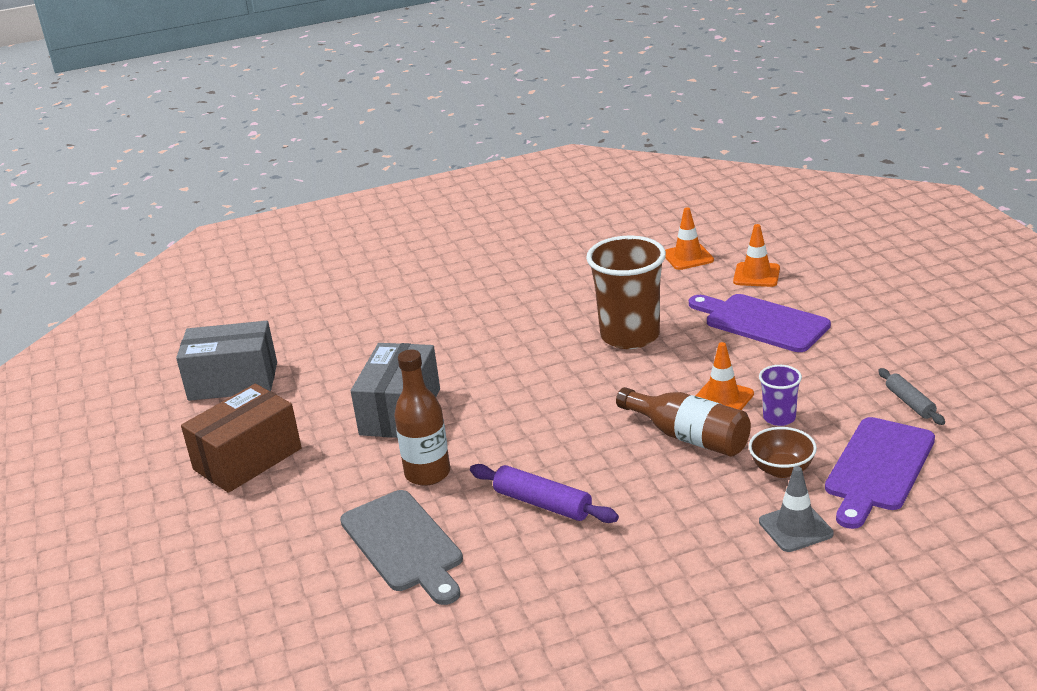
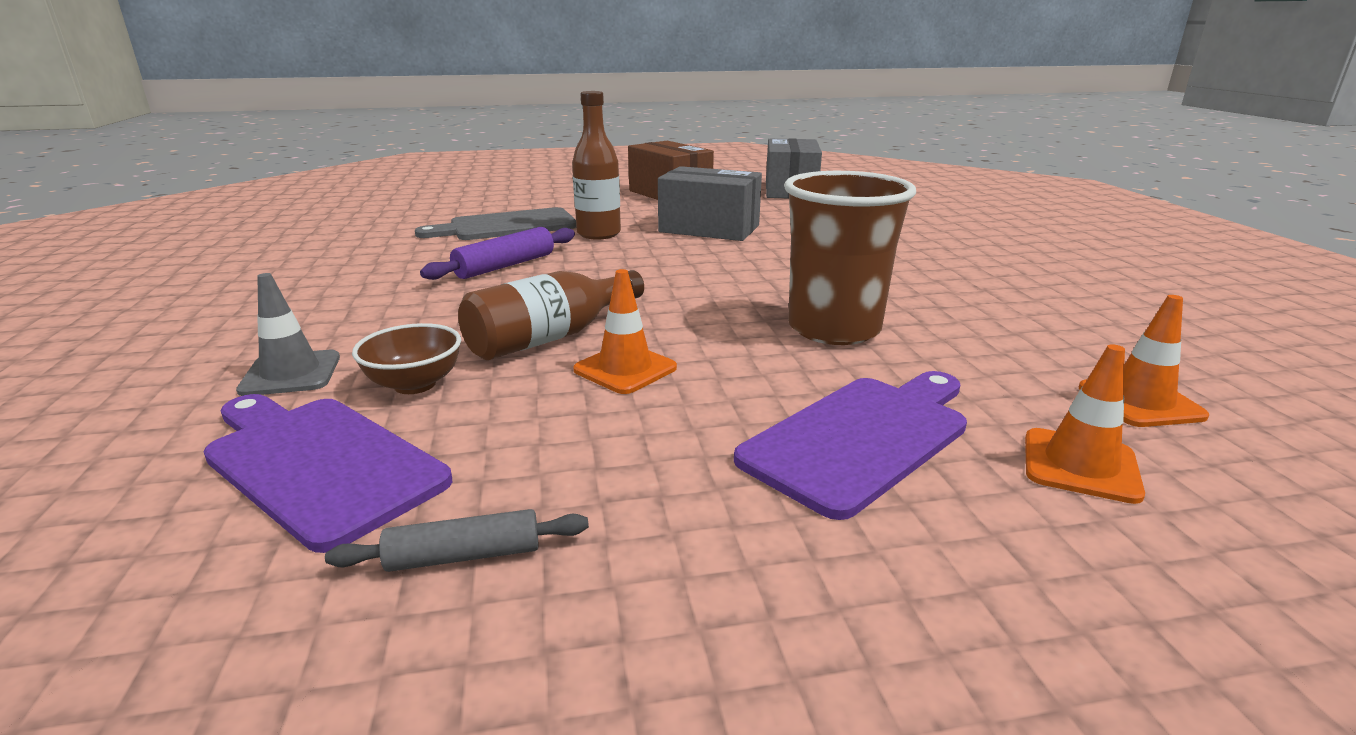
camera: 95 degrees right, 5 degrees down
(779, 418) = (539, 403): purple cup -> none

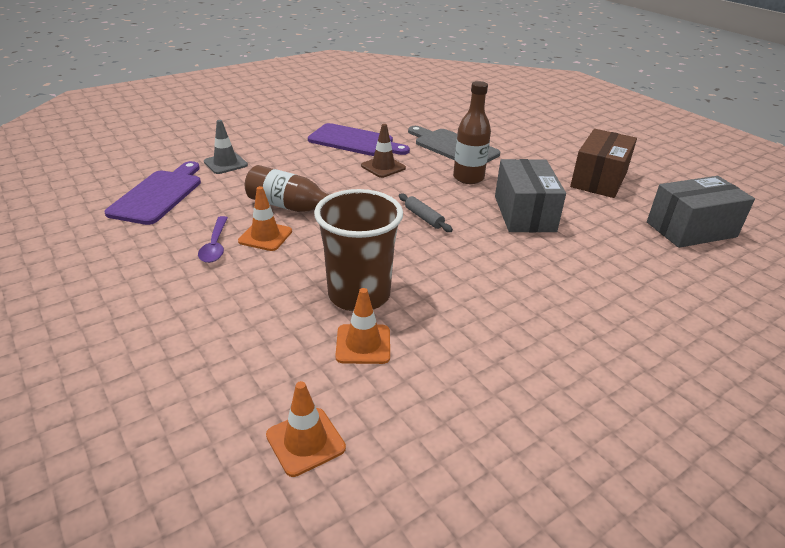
camera: 65 degrees right, 10 degrees up
(415, 384) = (227, 191): brown bowl -> none
(464, 556) = (106, 241): grey rolling pin -> grey rolling pin (424, 218)
(505, 266) = (383, 167): purple rolling pin -> brown traffic cone
(616, 416) = (215, 246): none -> purple spoon
(862, 438) = (216, 321): purple cutting board -> purple cutting board (354, 141)
(1080, 465) = (207, 404): orange traffic cone -> orange traffic cone (363, 344)

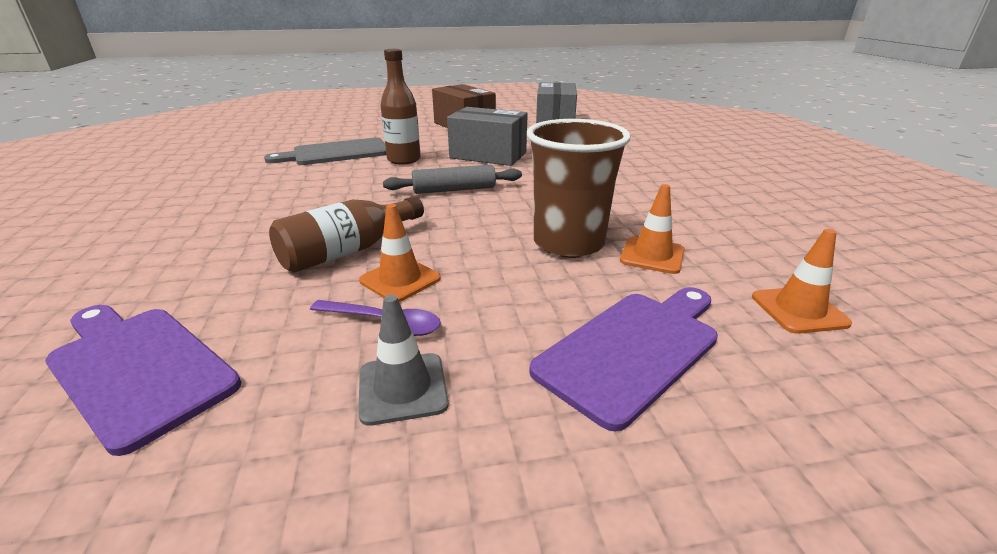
camera: 65 degrees left, 5 degrees down
(225, 163) = (138, 284): grey traffic cone -> grey traffic cone (402, 388)
(354, 141) = (240, 190): purple cutting board -> purple cutting board (633, 349)
(383, 167) = (327, 187): brown traffic cone -> none
(424, 218) = (454, 190): grey rolling pin -> grey rolling pin, size x1.52

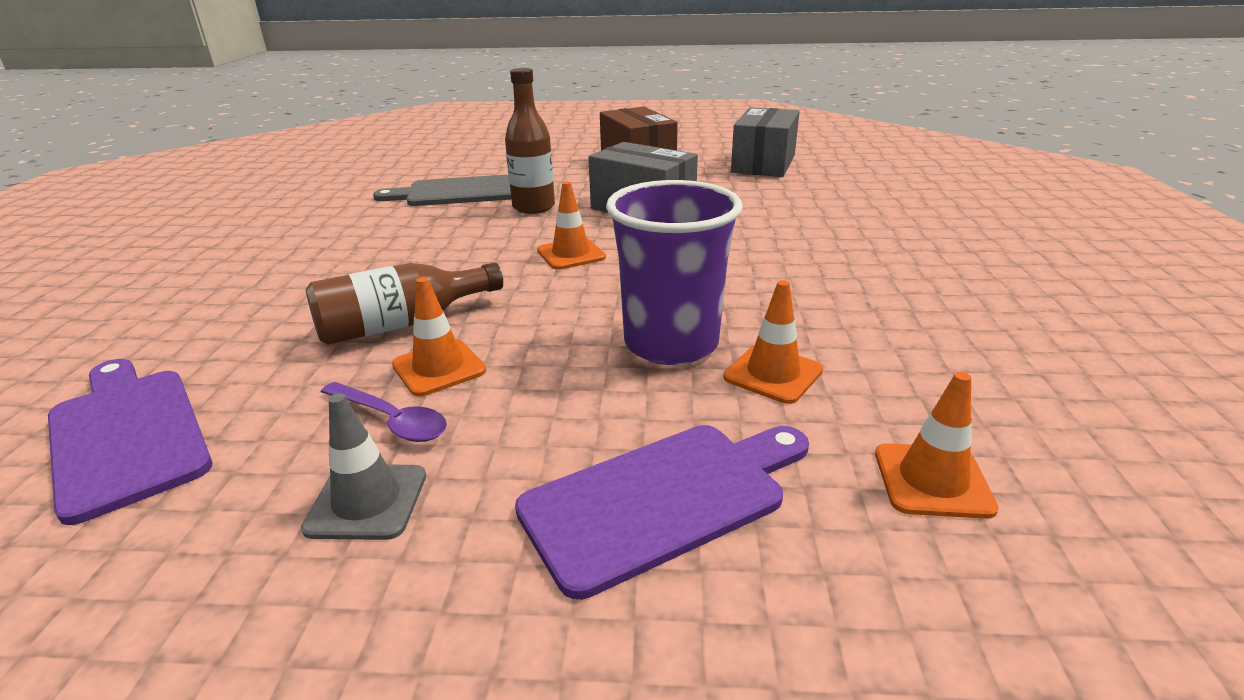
camera: 15 degrees right, 0 degrees up
(454, 190) = (571, 254): grey rolling pin -> orange traffic cone
(568, 243) = (671, 343): brown cup -> purple cup

